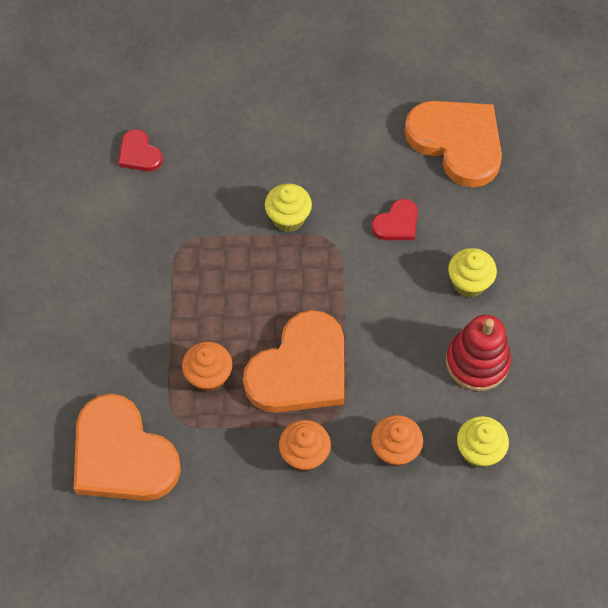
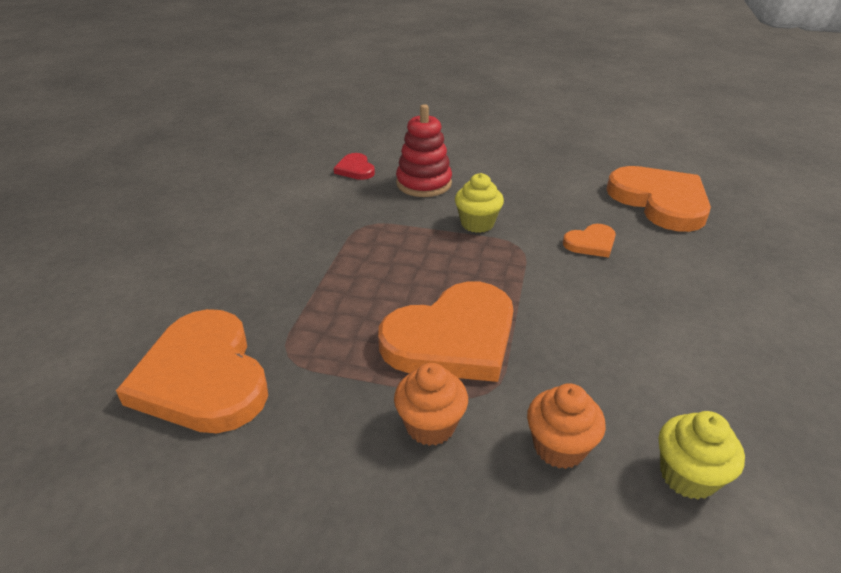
camera: 15 degrees right, 25 degrees down
(209, 376) = (343, 325): orange cupcake -> none
(397, 223) = (591, 243): red heart -> orange heart
(469, 283) = (672, 299): yellow cupcake -> none
(477, 362) = (683, 373): red stacking toy -> red stacking toy (424, 183)

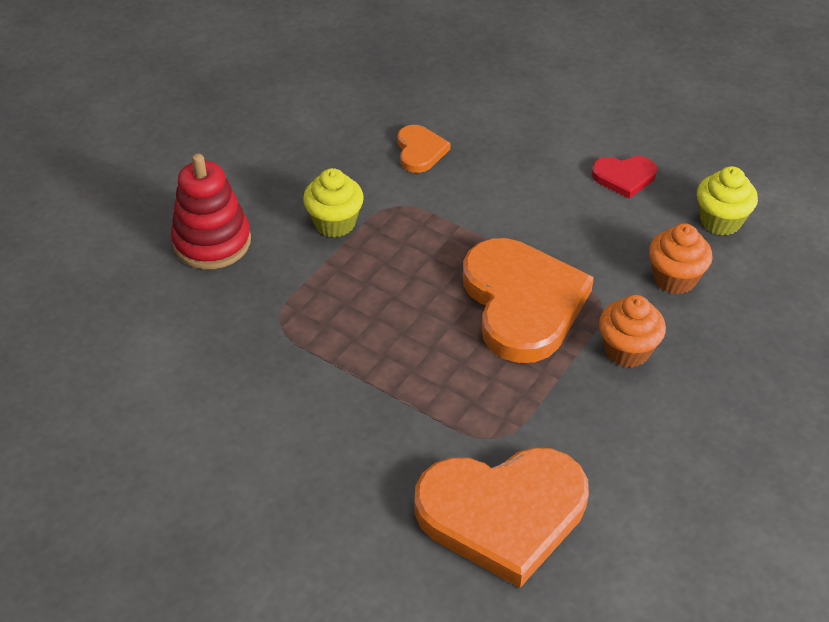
camera: 70 degrees left, 10 degrees up
(355, 169) = (125, 300): red heart -> red heart (624, 177)
(660, 201) = (372, 70): orange heart -> none

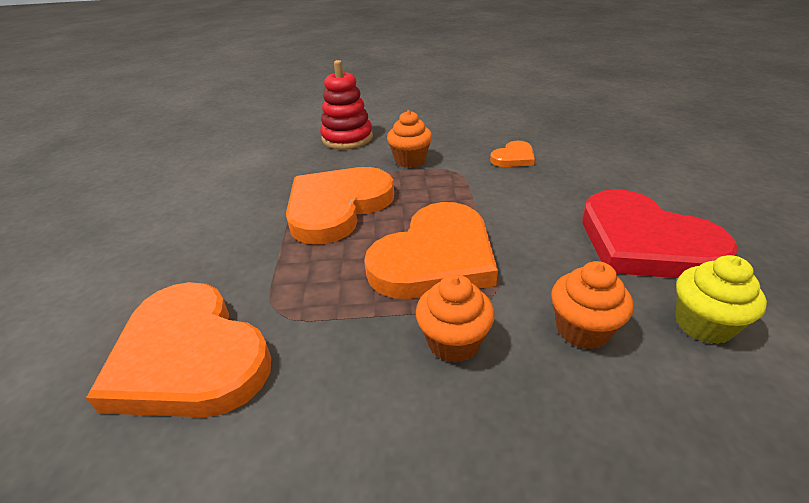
camera: 55 degrees right, 10 degrees down
(335, 223) = (410, 160): yellow cupcake -> orange cupcake
(367, 325) = (337, 207): none -> orange heart
(624, 177) = (644, 242): red heart -> red heart, size x2.14

